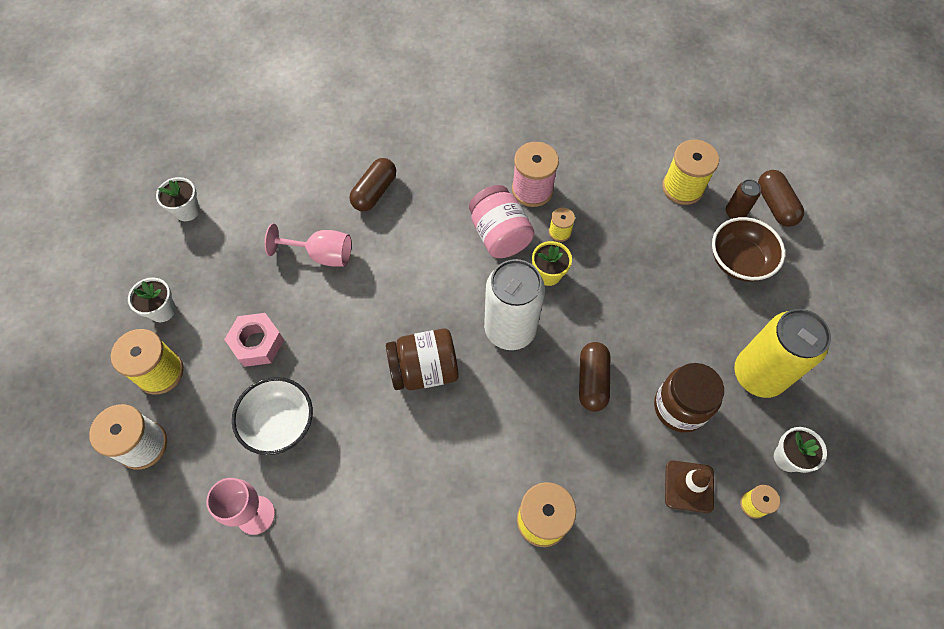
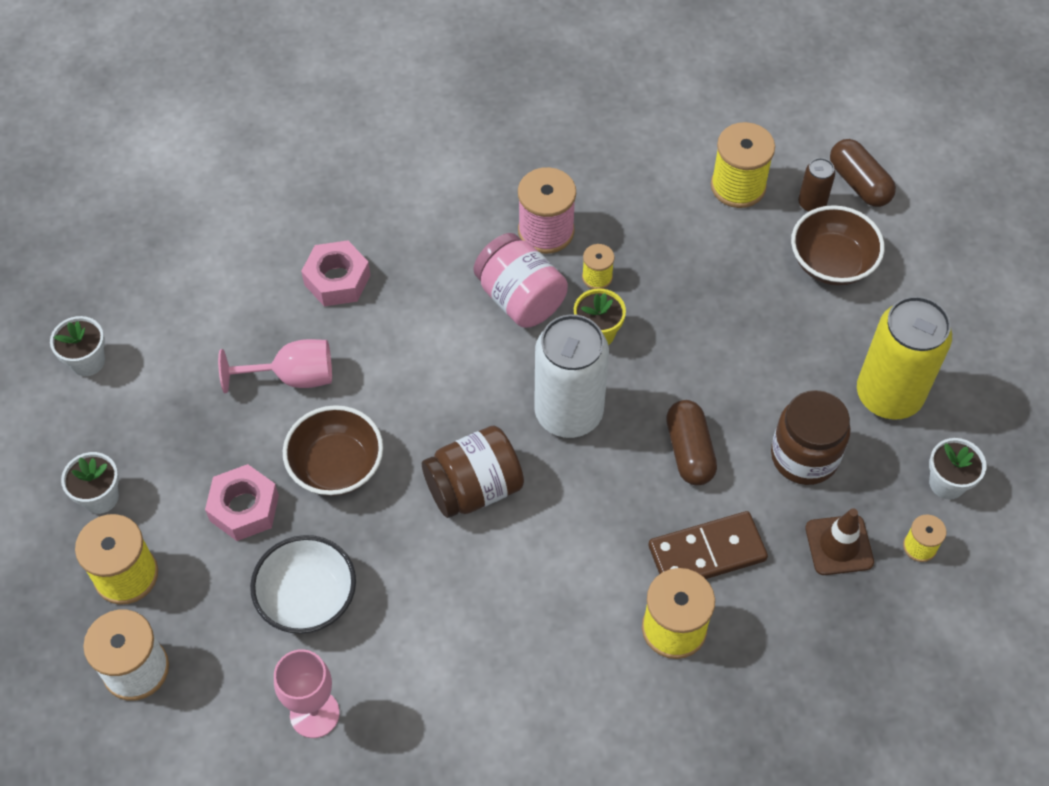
camera: 15 degrees left, 5 degrees down
(331, 328) = (336, 466): none -> brown bowl
(374, 192) = (337, 280): brown capsule -> pink nut
(584, 465) = (707, 552): none -> brown domino

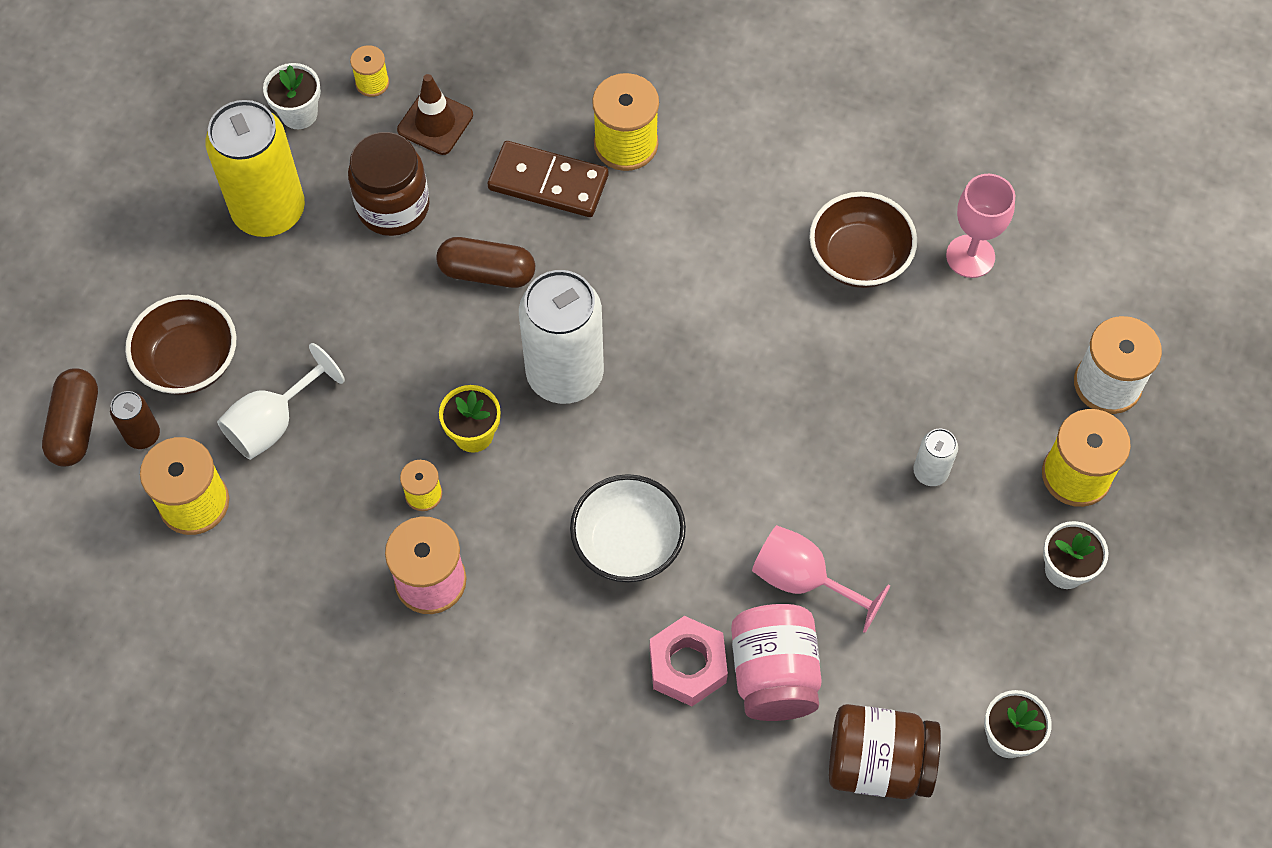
camera: 145 degrees left, 5 degrees up
(244, 508) = (930, 472): pink nut -> white can
(308, 598) = (919, 353): white bowl -> white bowl (628, 543)
(336, 466) = (818, 458): brown bowl -> brown bowl (859, 258)
(474, 488) = (705, 359): brown jar -> brown jar (878, 763)
(520, 298) = (517, 520): pink jar -> pink jar (774, 674)
(689, 451) = (487, 272): brown capsule -> brown capsule turned 75 degrees clockwise
(737, 260) = (273, 423): none -> white goblet

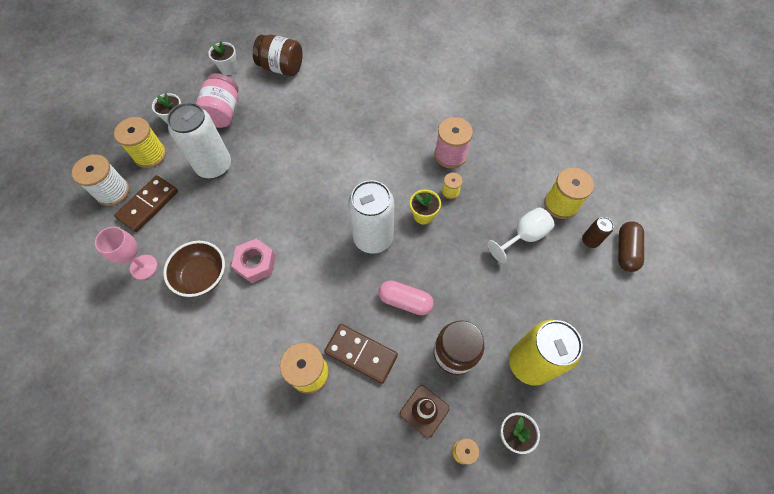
camera: 170 degrees left, 0 degrees up
(189, 361) = (569, 276): brown bowl -> none
(487, 272) = (405, 301): brown capsule -> pink capsule
(628, 543) = (359, 157): white bowl -> none
(687, 665) = (346, 108): pink nut -> pink nut (256, 263)
(774, 674) = (311, 101): pink jar -> pink jar (223, 113)
(803, 580) = (287, 132): pink goblet -> none
(930, 472) = (214, 166): white can -> white can, size x2.21
(1022, 368) = (148, 205): none -> brown domino

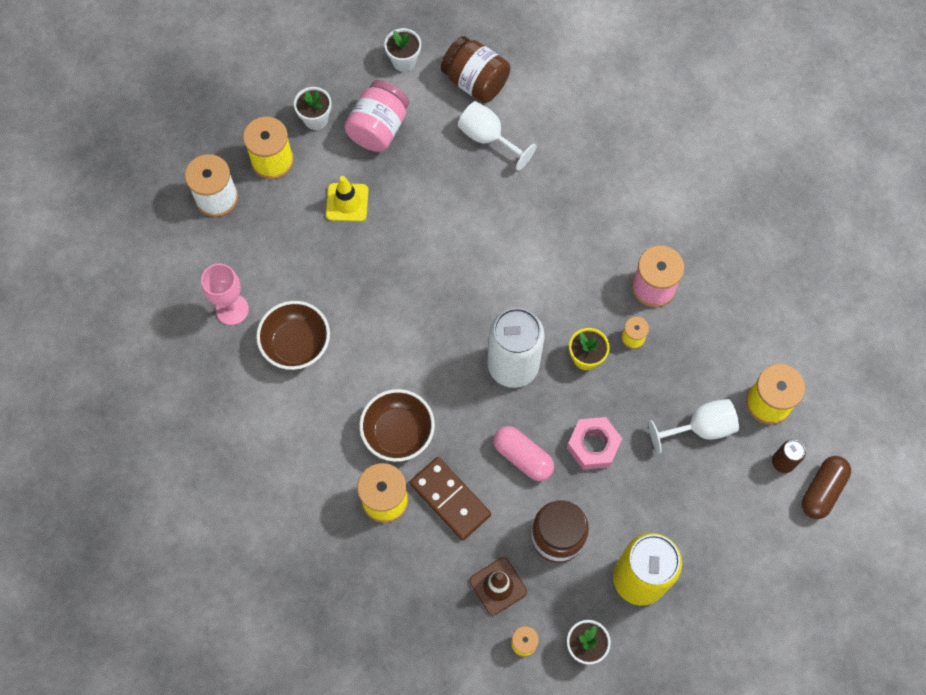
camera: 20 degrees right, 5 degrees up
(148, 205) = (255, 230): brown domino -> none
(214, 166) = (347, 202): white can -> yellow traffic cone
(256, 263) = (362, 350): pink nut -> pink nut (593, 446)
(302, 97) = (488, 138): none -> white goblet
(303, 316) = (398, 432): none -> brown bowl

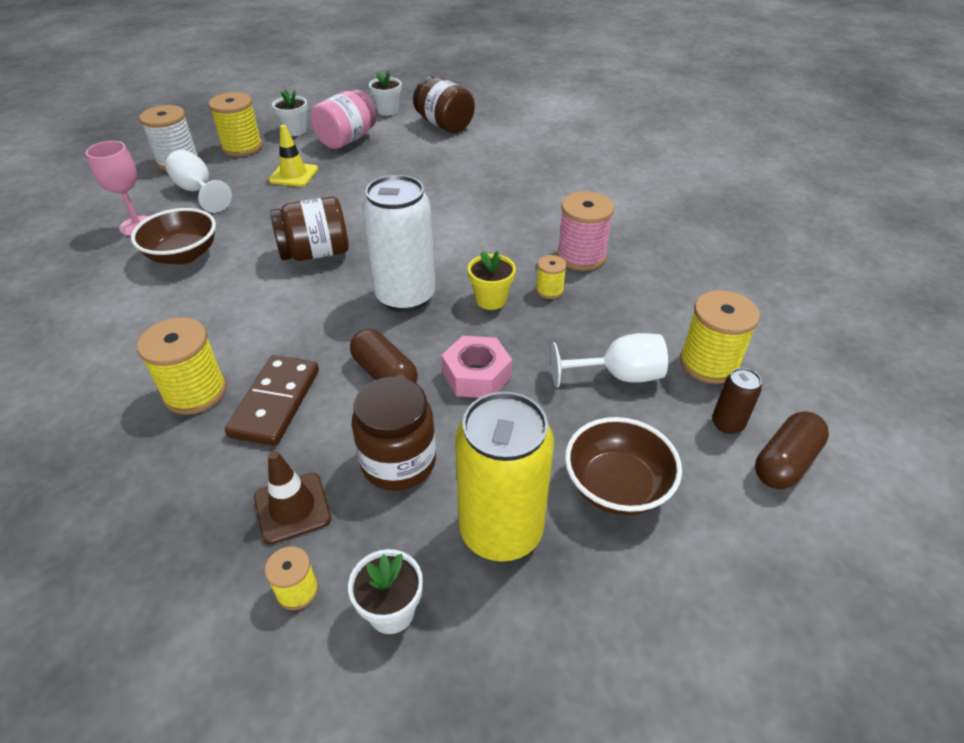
camera: 10 degrees right, 25 degrees down
(398, 432) = (247, 334): brown bowl -> brown bowl (616, 486)
(415, 321) = (315, 253): none -> brown jar
(450, 499) = (275, 403): brown domino -> brown domino turned 45 degrees clockwise
(488, 138) = (443, 153): white goblet -> white goblet (198, 191)
(523, 457) = (385, 374): pink capsule -> brown capsule

